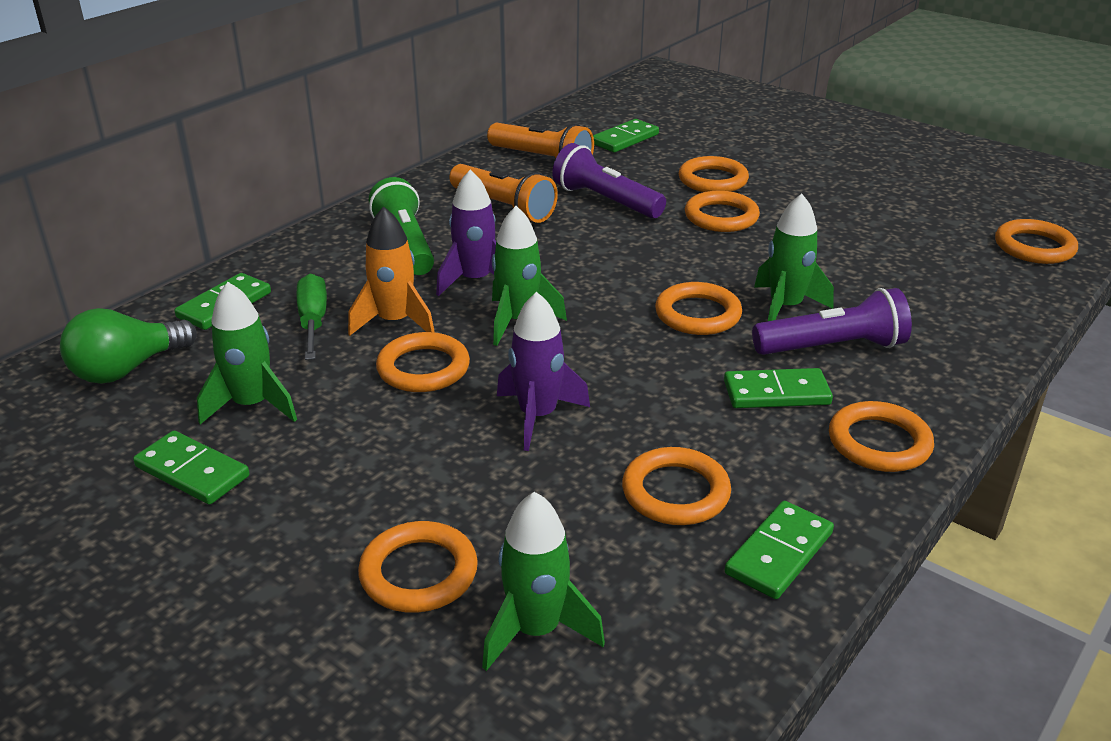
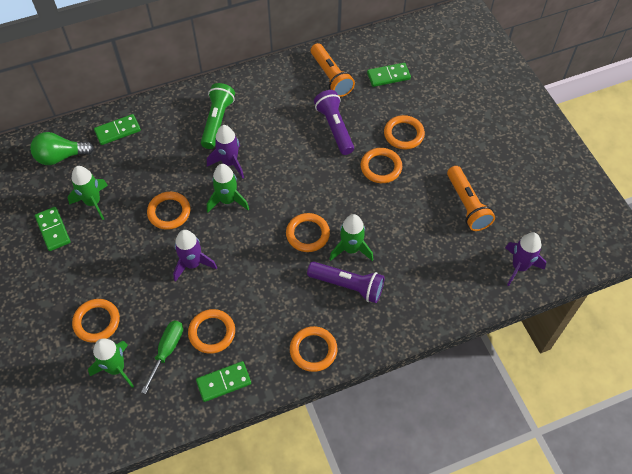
camera: 30 degrees right, 25 degrees up
(313, 322) = (145, 160): green screwdriver -> green screwdriver (167, 351)
(395, 322) = (177, 176): orange rocket -> none
(503, 207) = (282, 111): orange flashlight -> orange flashlight (467, 205)
(776, 393) = (298, 300): green domino -> none
(1034, 247) = (519, 267): orange ring -> purple rocket

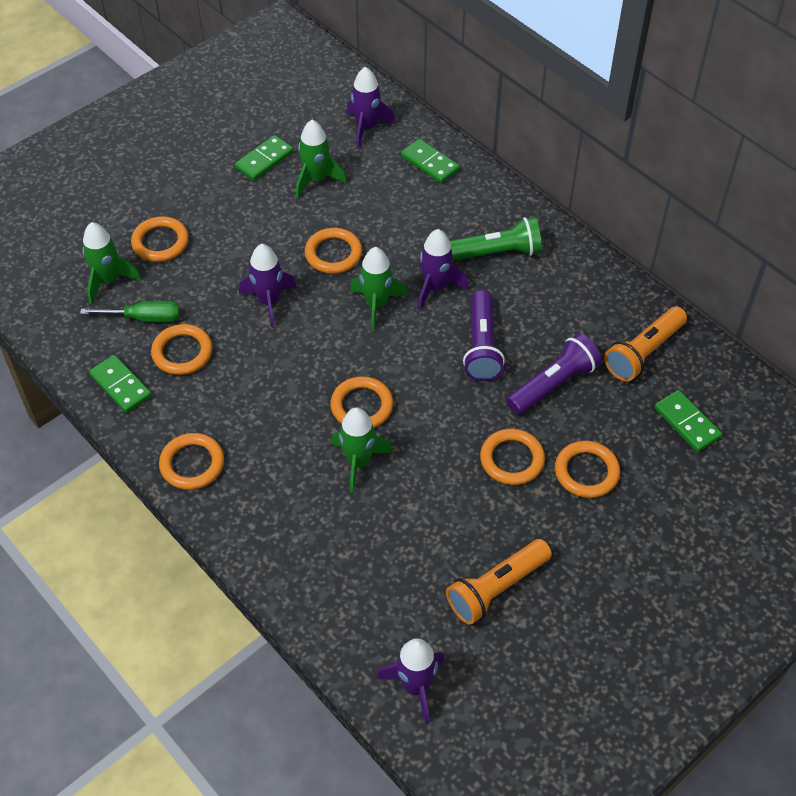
camera: 70 degrees right, 5 degrees down
(60, 157) = (367, 128): green light bulb -> purple rocket
(348, 286) = (300, 475): purple flashlight -> purple flashlight (482, 346)

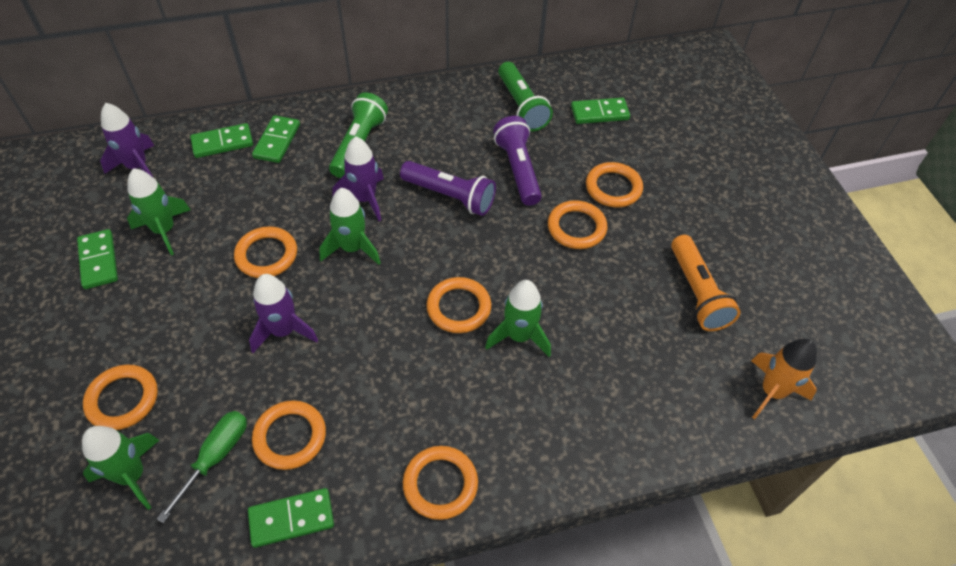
camera: 65 degrees left, 0 degrees up
(416, 686) = (772, 392): purple rocket -> orange rocket
(458, 196) = (277, 141): none -> green domino
(643, 352) = (521, 106): orange flashlight -> green flashlight

